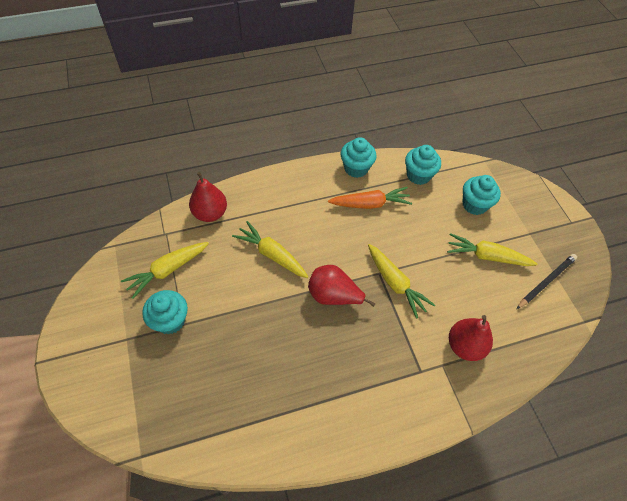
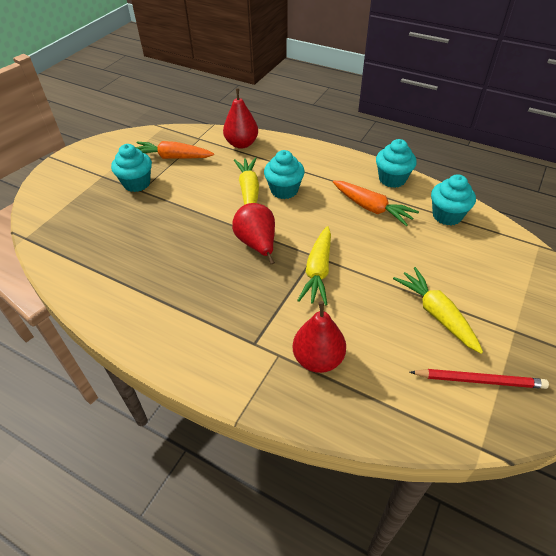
camera: 50 degrees right, 10 degrees down
(167, 270) = (173, 157): yellow carrot -> orange carrot
(474, 205) = (478, 269): turquoise cupcake -> turquoise cupcake (284, 190)
(546, 281) = (479, 380): black pencil -> red pencil

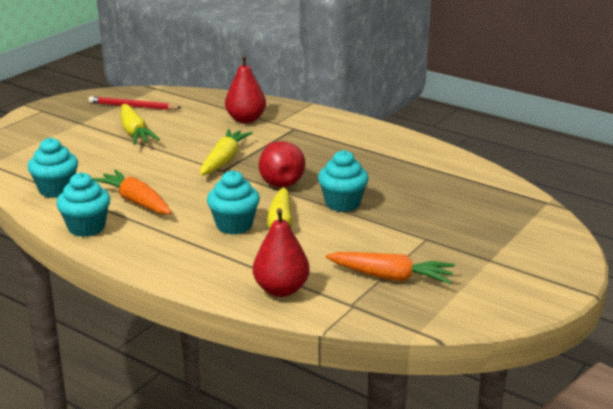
camera: 175 degrees left, 20 degrees down
(137, 183) = (435, 246): turquoise cupcake -> turquoise cupcake (342, 203)

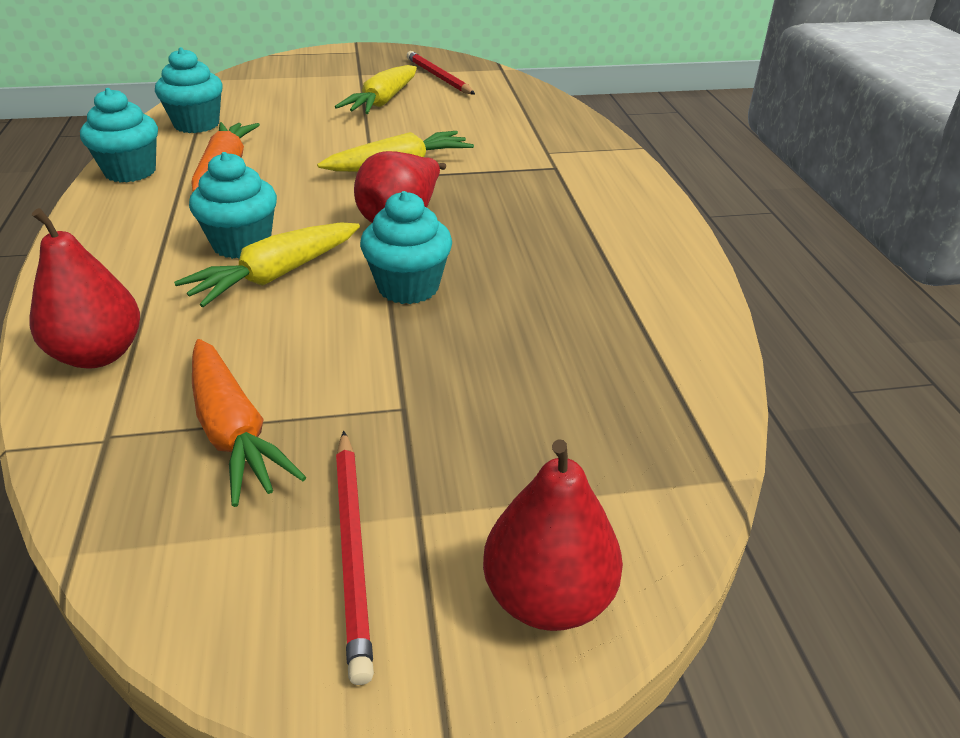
camera: 45 degrees right, 10 degrees up
(245, 119) = (520, 134): red pear -> red pear (547, 597)
(492, 277) = (353, 549): none -> red pencil

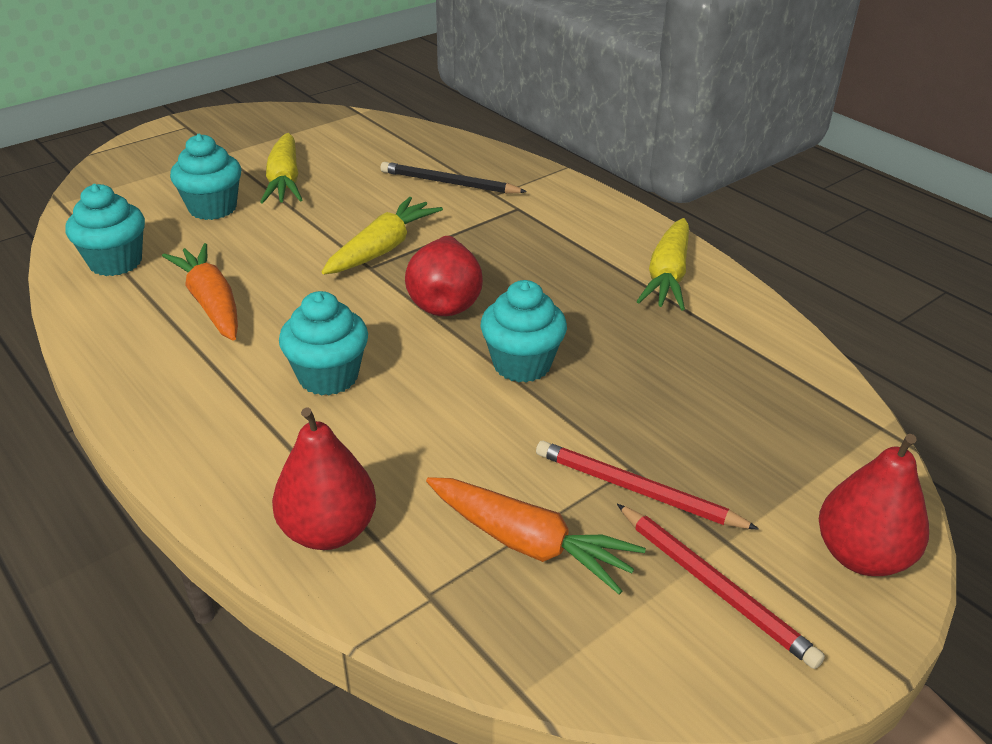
camera: 30 degrees left, 0 degrees up
(130, 171) = (111, 339): turquoise cupcake -> turquoise cupcake (212, 208)
(275, 275) = (397, 395): yellow carrot -> yellow carrot (667, 276)
(438, 77) = (308, 137): red pencil -> red pencil (637, 490)
(515, 134) = (449, 183): none -> black pencil

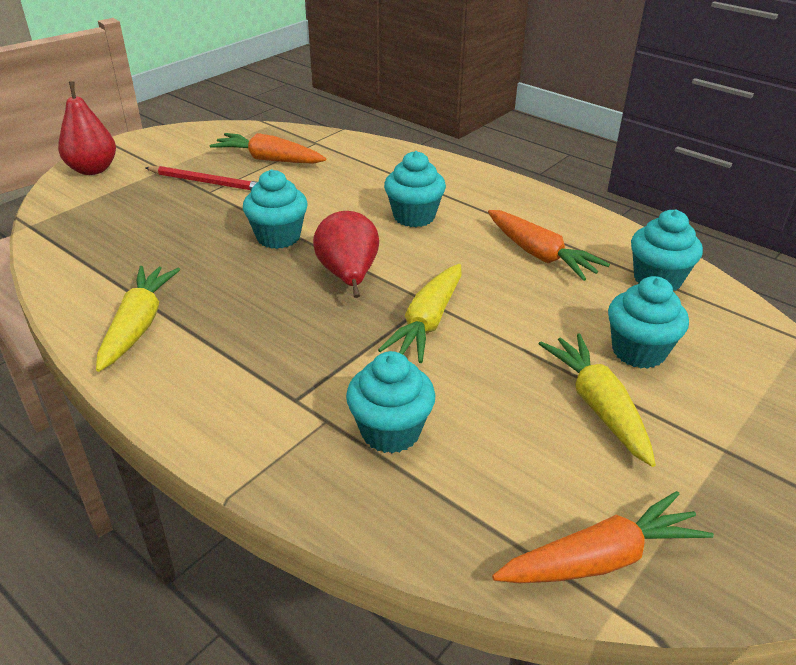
camera: 170 degrees right, 0 degrees up
(328, 531) = (373, 155): red pear -> none
(351, 125) = (601, 559): none -> orange carrot
(449, 183) = (390, 431): black pencil -> turquoise cupcake
(714, 586) = (177, 154): red pencil -> none

